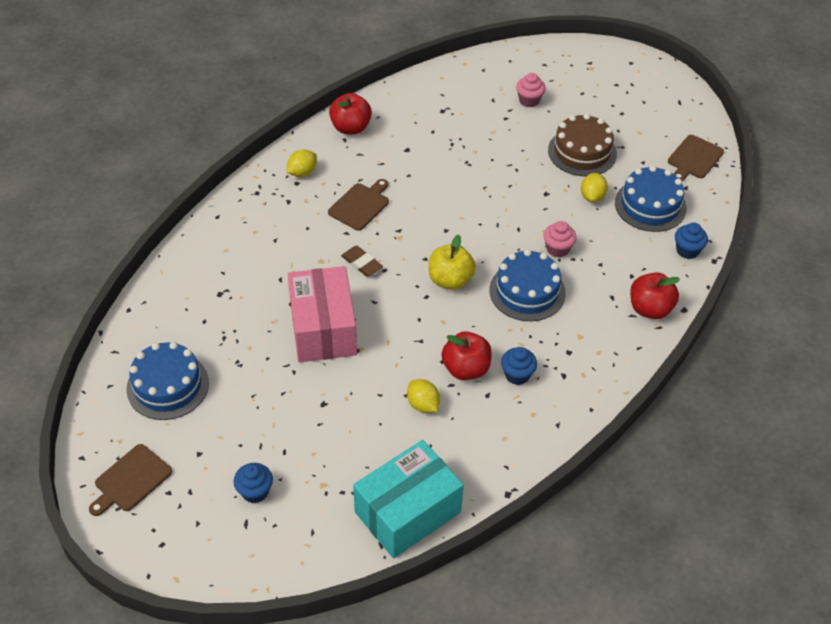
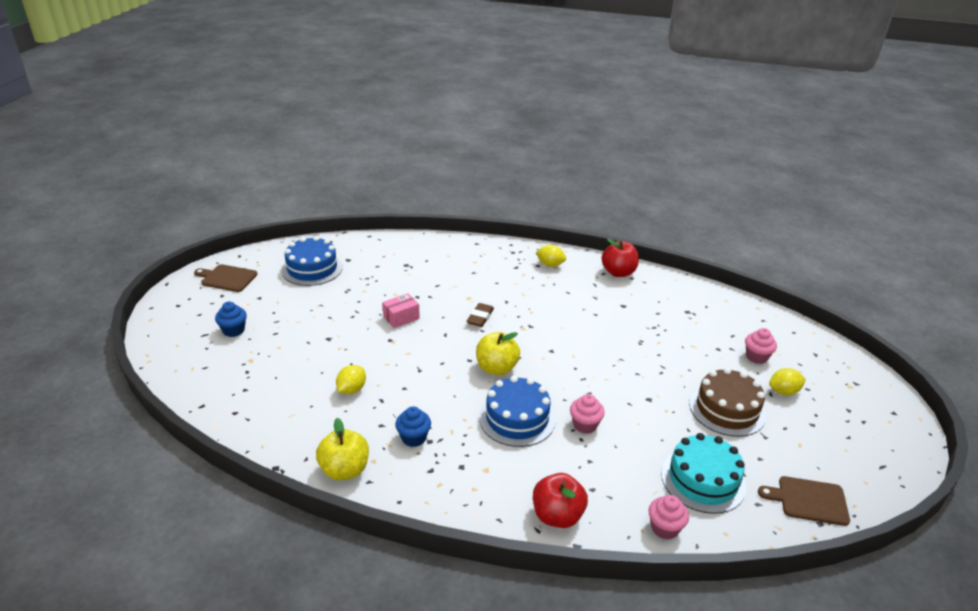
camera: 65 degrees right, 15 degrees down
(323, 329) = (401, 318): pink box -> pink box, size x0.46
(360, 205) = (540, 300): brown cutting board -> none
(407, 512) = (237, 411): turquoise box -> none
(466, 369) = (403, 404): red apple -> none
(535, 439) = (345, 470): none -> yellow apple
(592, 196) = (674, 432): yellow lemon -> yellow lemon (783, 391)
(650, 205) = (703, 480): blue cake -> turquoise cake
(687, 250) = (664, 528): blue cupcake -> pink cupcake

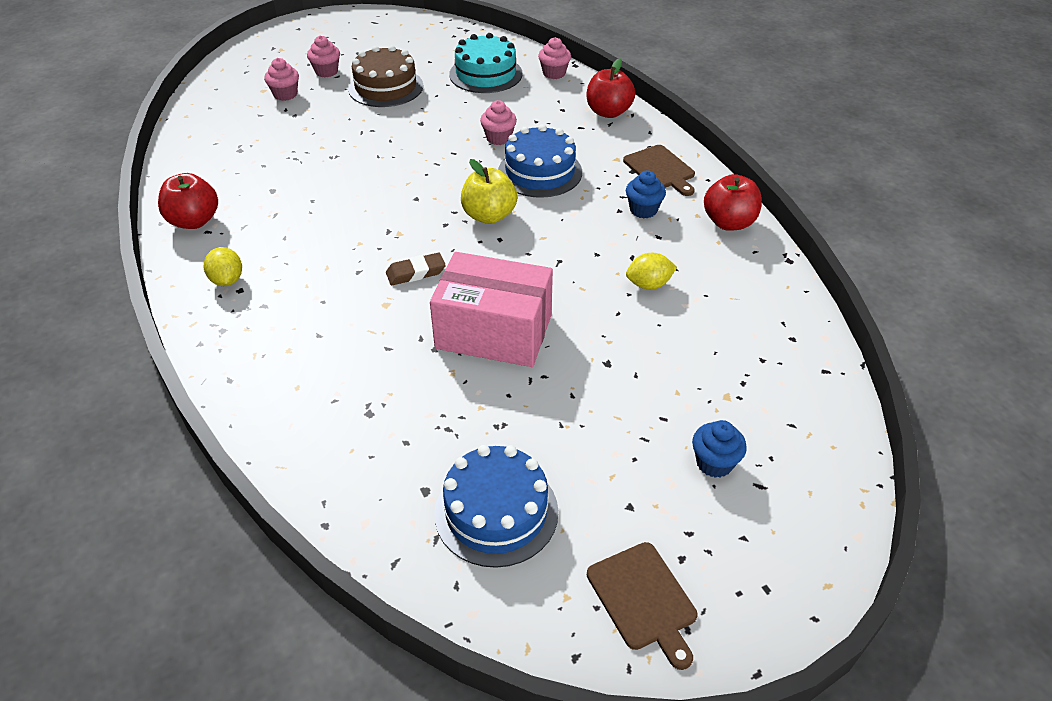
camera: 130 degrees left, 10 degrees up
(345, 470) = (729, 222): yellow apple -> red apple
(401, 318) = (494, 332): pink box -> pink box, size x2.17
(783, 391) = (326, 71): yellow lemon -> pink cupcake
(809, 500) = (449, 37): brown cutting board -> brown cutting board (660, 169)

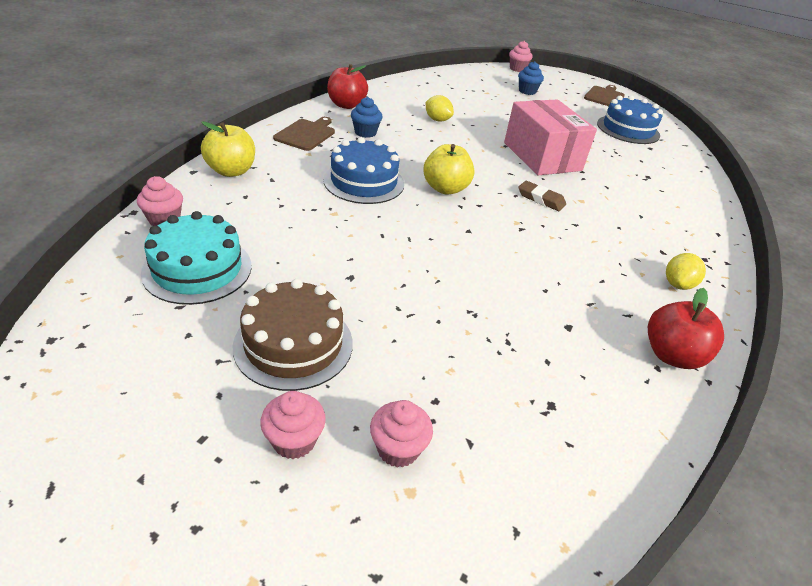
camera: 130 degrees left, 5 degrees down
(498, 138) = (332, 217): pink cupcake -> pink cupcake (517, 69)
(608, 112) = (231, 171): red apple -> yellow apple

